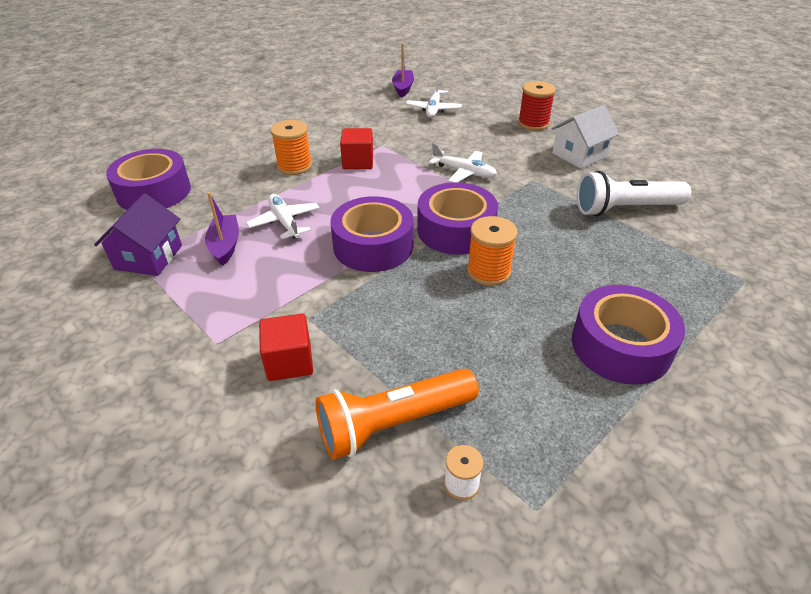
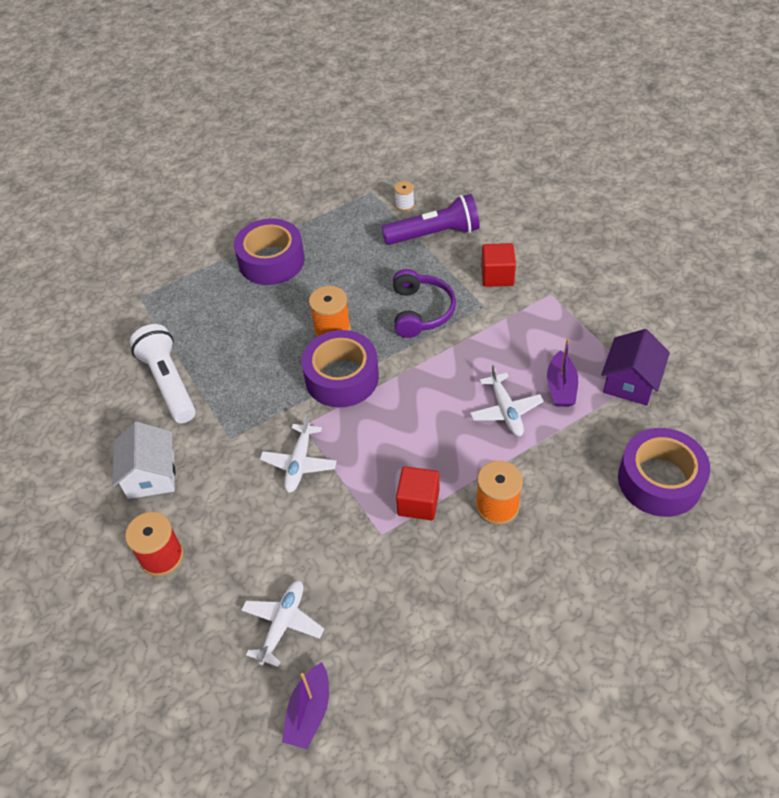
camera: 165 degrees left, 10 degrees up
(373, 246) = (423, 369): purple tape -> none
(388, 302) = (421, 311): none -> purple headphones
(393, 423) = (434, 234): orange flashlight -> purple flashlight
(464, 172) = (299, 463): white plane -> white plane turned 120 degrees counterclockwise
(579, 155) = (151, 475): white house -> white house turned 75 degrees counterclockwise
(625, 209) = (169, 382): white flashlight -> white flashlight turned 120 degrees counterclockwise

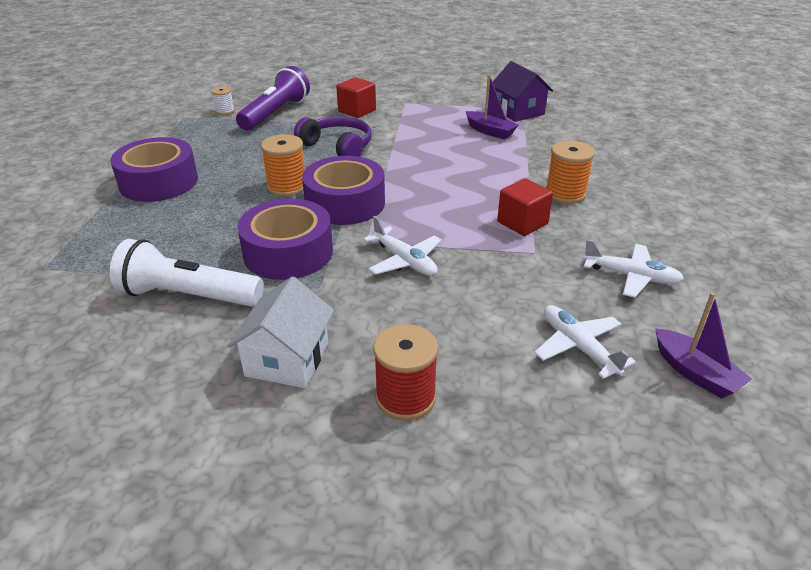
camera: 55 degrees left, 15 degrees down
(151, 475) = (287, 359): white house -> white house turned 75 degrees clockwise
(505, 410) = (482, 156): white plane -> white plane (631, 276)
(659, 480) = (610, 135): purple tape -> purple tape (288, 252)

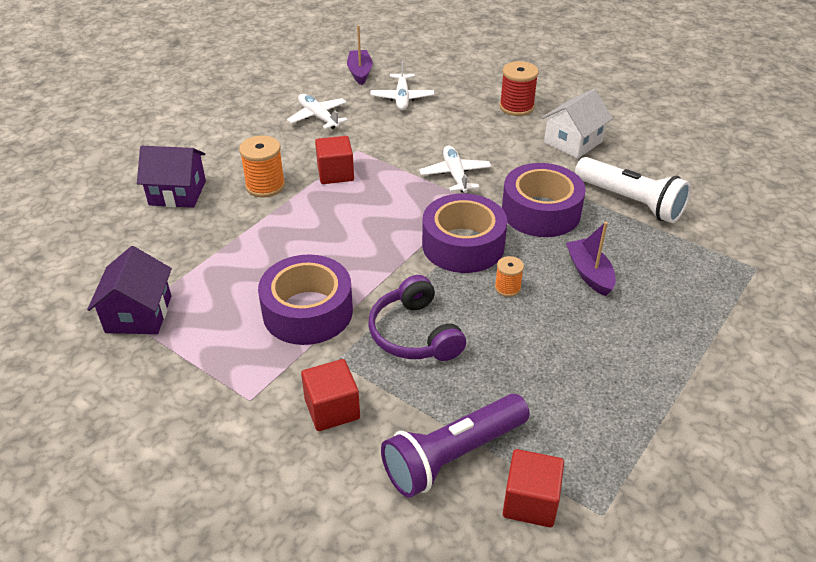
camera: 150 degrees left, 5 degrees up
(159, 182) = (650, 350): purple tape -> purple tape (307, 311)
(225, 111) = (530, 502): white spool -> red cube
(287, 186) = (507, 288): orange spool -> orange spool, size x0.58
(490, 131) = (220, 290): purple boat -> purple boat (589, 273)
(621, 168) = (177, 193): none -> purple house

